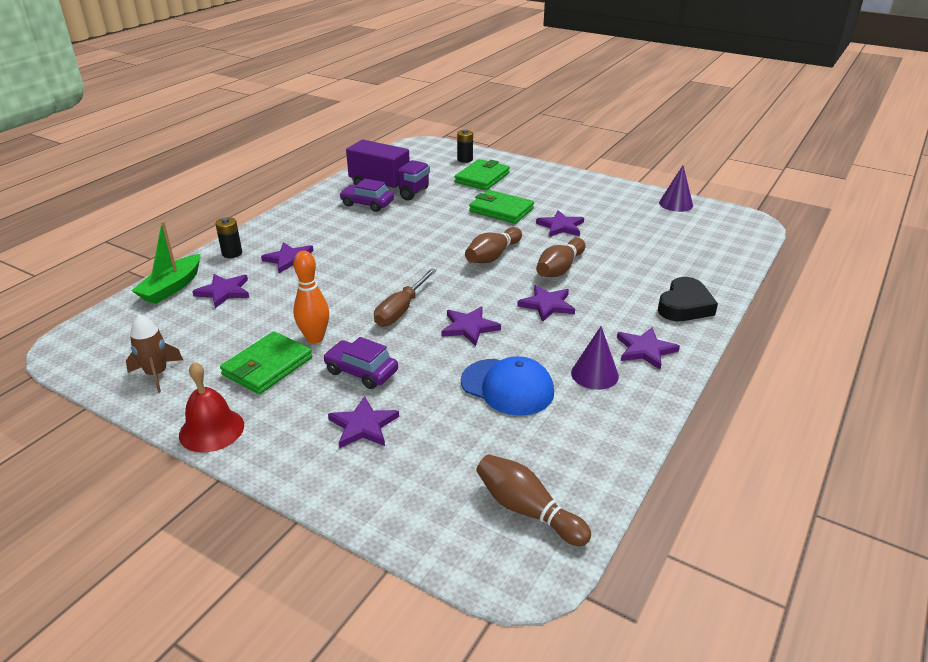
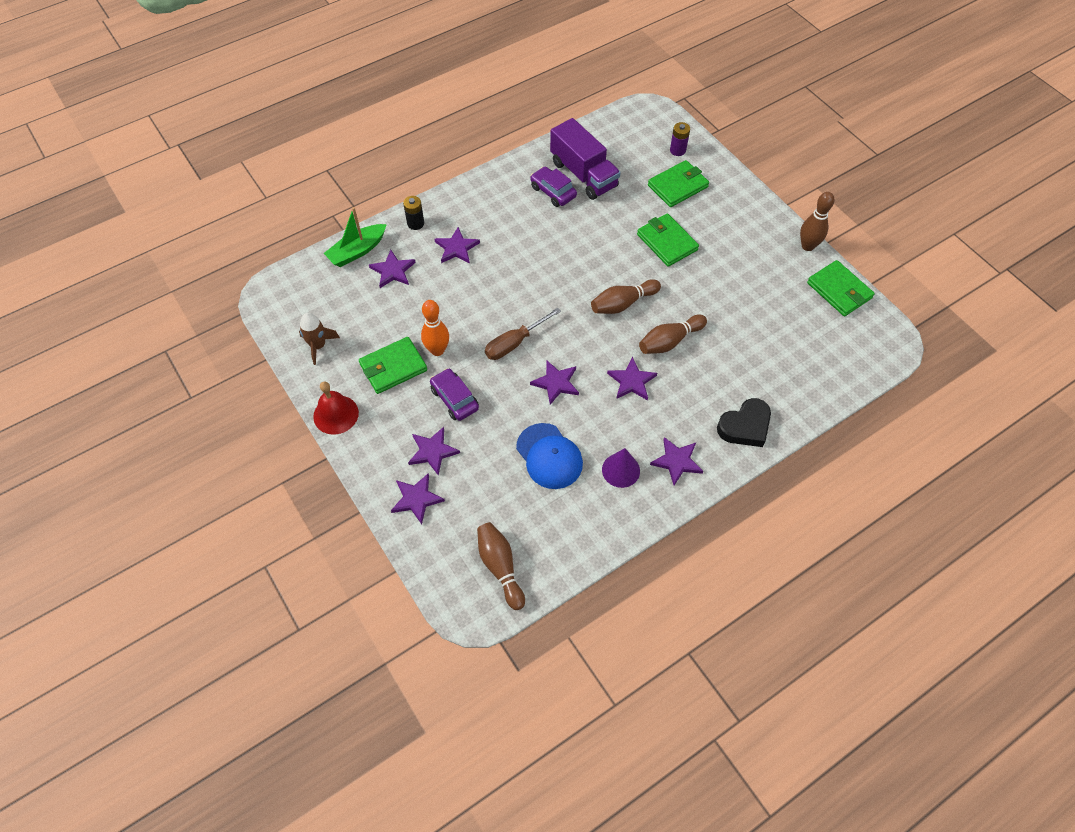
camera: 25 degrees right, 25 degrees up
(465, 159) = (677, 150): black battery -> purple battery
(561, 226) = (707, 285): purple star -> purple star (416, 499)
(624, 186) = (807, 246): none -> brown bowling pin
(676, 204) = (839, 290): purple cone -> green wallet

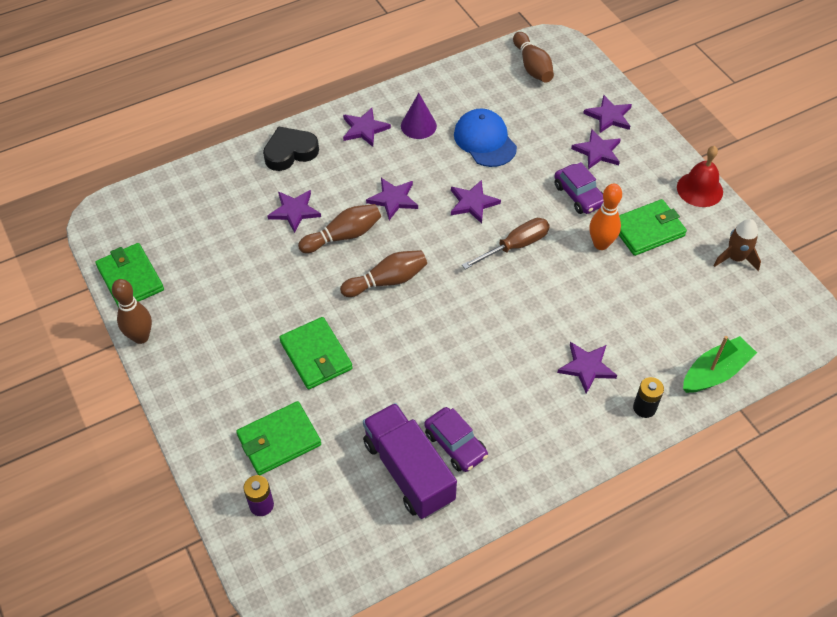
camera: 175 degrees left, 5 degrees down
(393, 271) = (665, 342): purple star -> purple star (294, 211)

